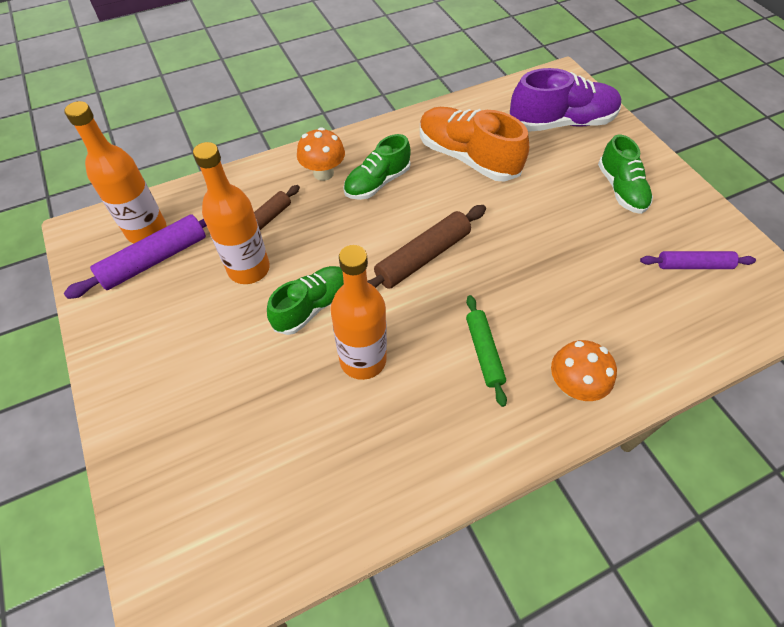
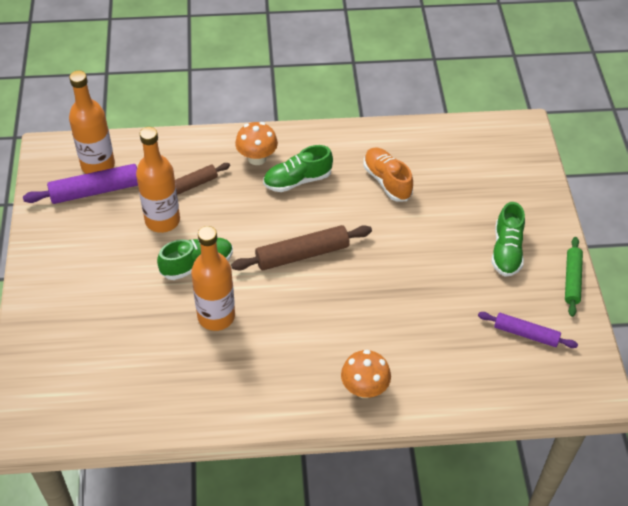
camera: 20 degrees right, 5 degrees down
(467, 158) = (387, 181): orange shoe -> orange shoe, size x0.65
(483, 352) = (310, 342): green rolling pin -> green rolling pin (572, 280)
(561, 123) = (492, 174): purple shoe -> none

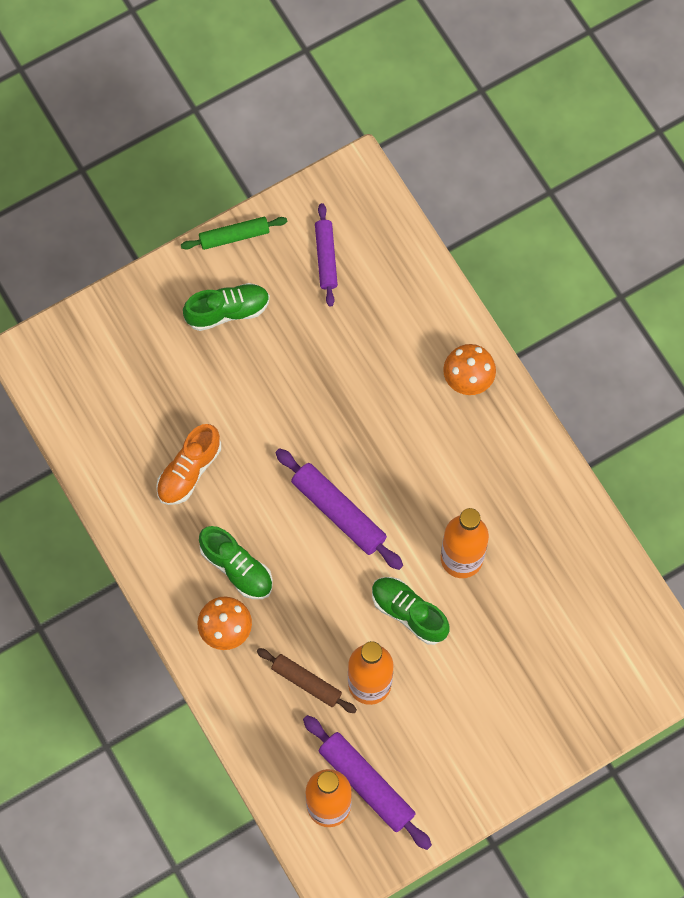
camera: 115 degrees left, 20 degrees up
(302, 254) = (339, 512): brown rolling pin -> purple rolling pin

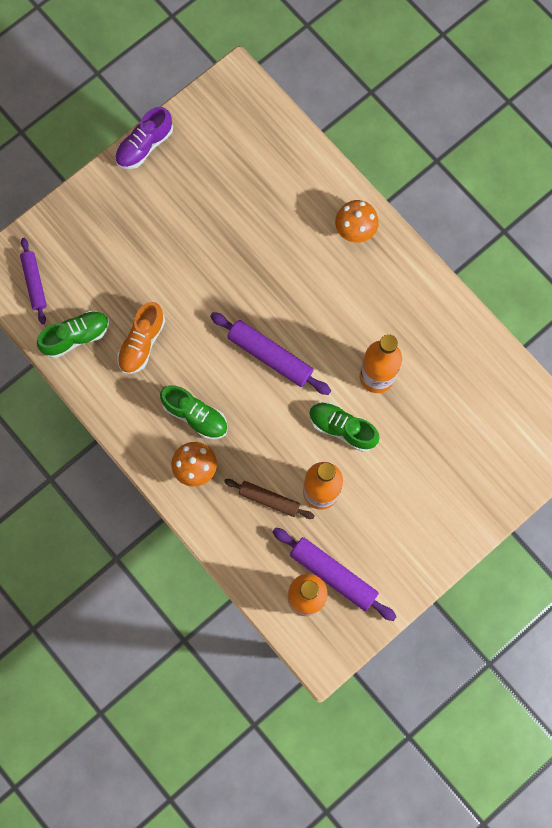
camera: 10 degrees left, 5 degrees up
(227, 311) = (150, 207): green shoe -> green shoe (76, 337)
(234, 236) = (144, 146): green rolling pin -> purple shoe
(326, 257) = (222, 151): purple rolling pin -> purple rolling pin (34, 283)

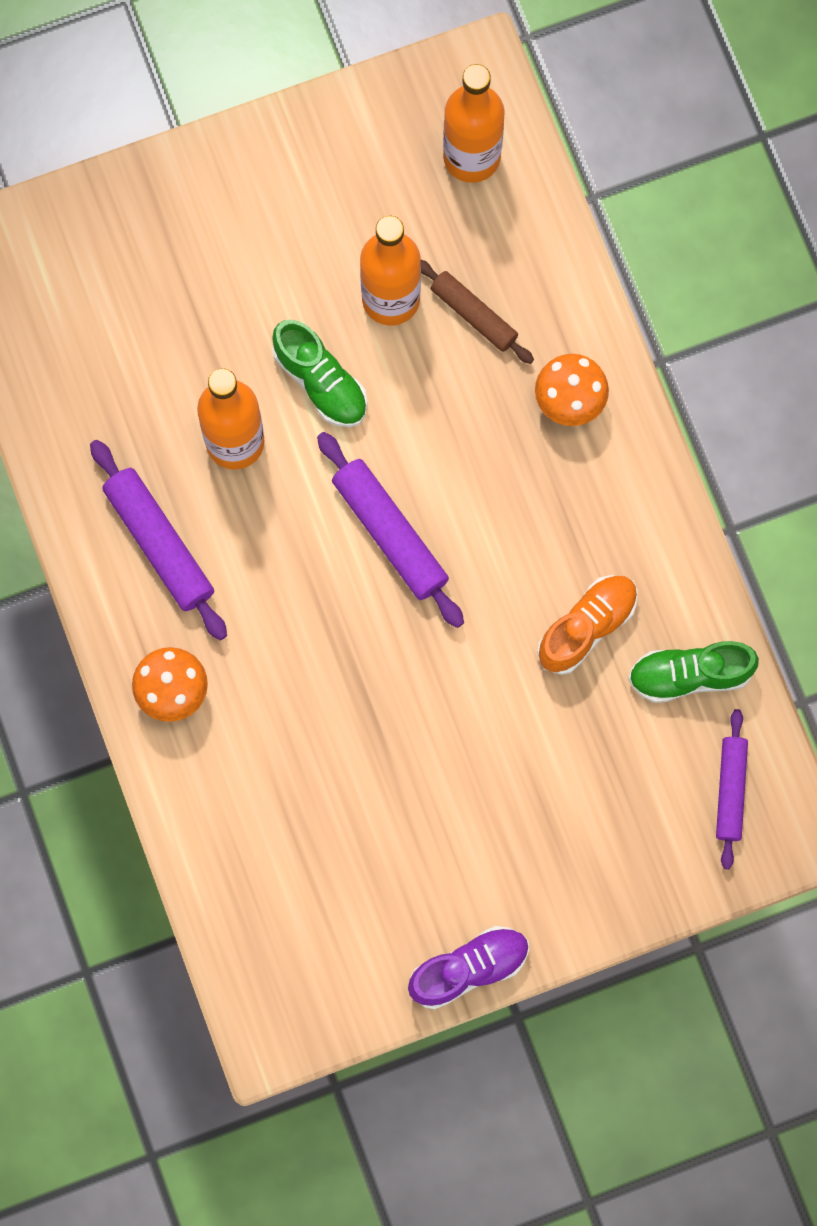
camera: 160 degrees left, 0 degrees up
(195, 415) = (541, 481): green shoe -> none
(333, 574) = (418, 175): purple rolling pin -> purple rolling pin (159, 543)

